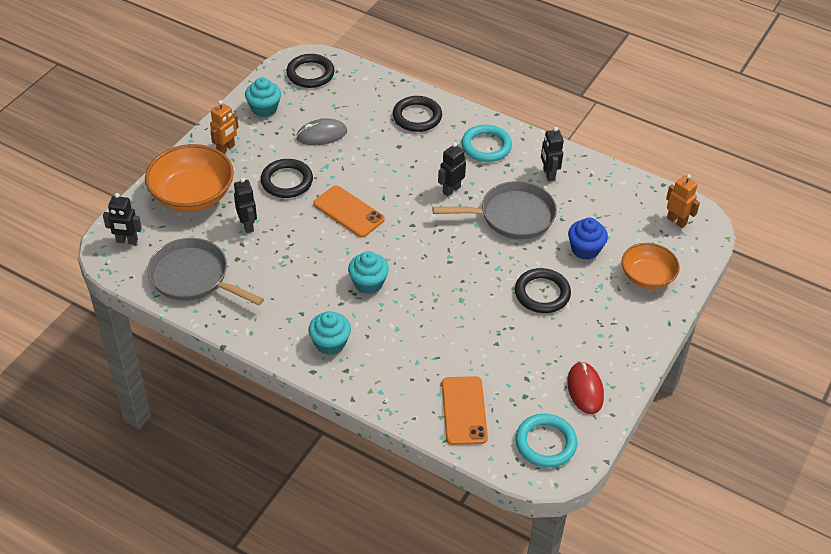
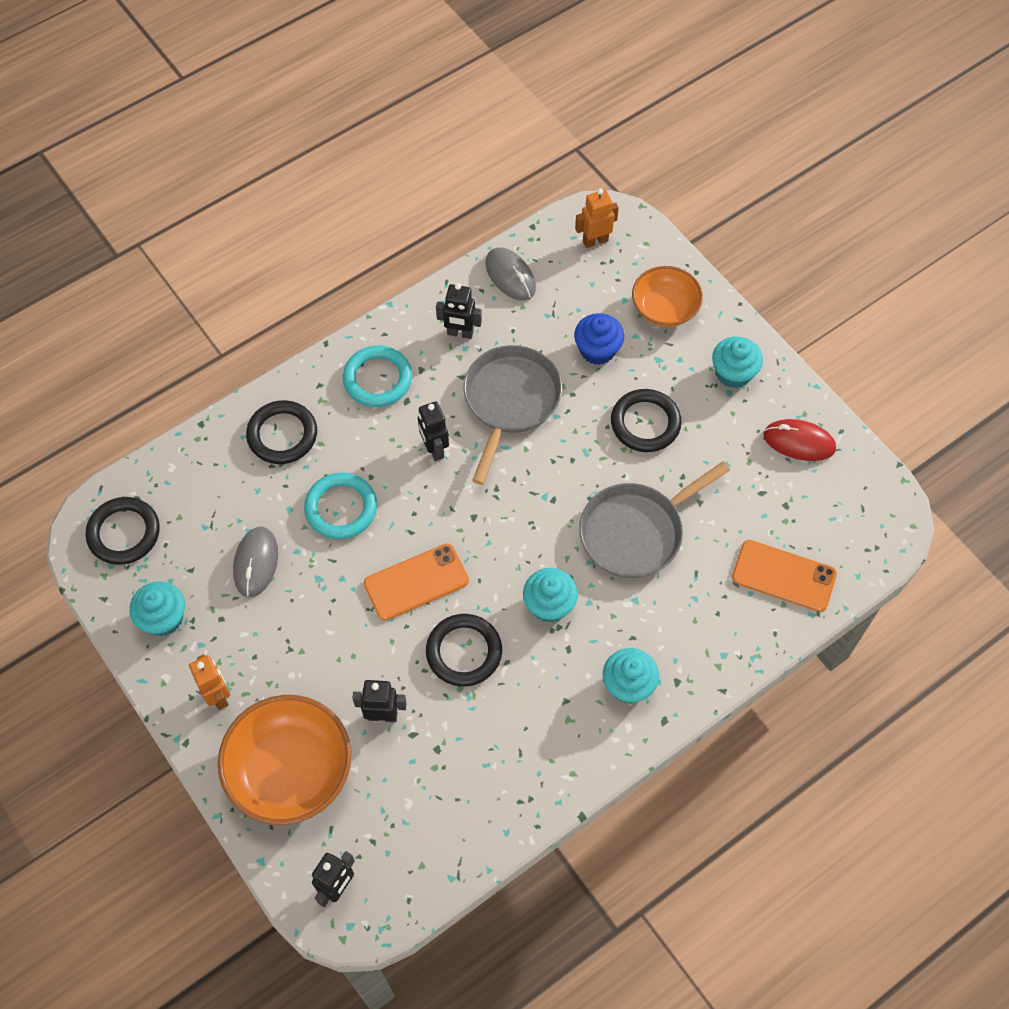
camera: 65 degrees left, 15 degrees up
(194, 277) = (447, 816): grey pan -> grey pan (636, 531)
(287, 181) = (323, 638): black ring -> black ring (464, 652)
(545, 443) = (856, 512): turquoise ring -> turquoise ring (341, 508)
(613, 185) = (510, 276): none -> grey mouse
(619, 333) = (733, 373): none -> turquoise cupcake

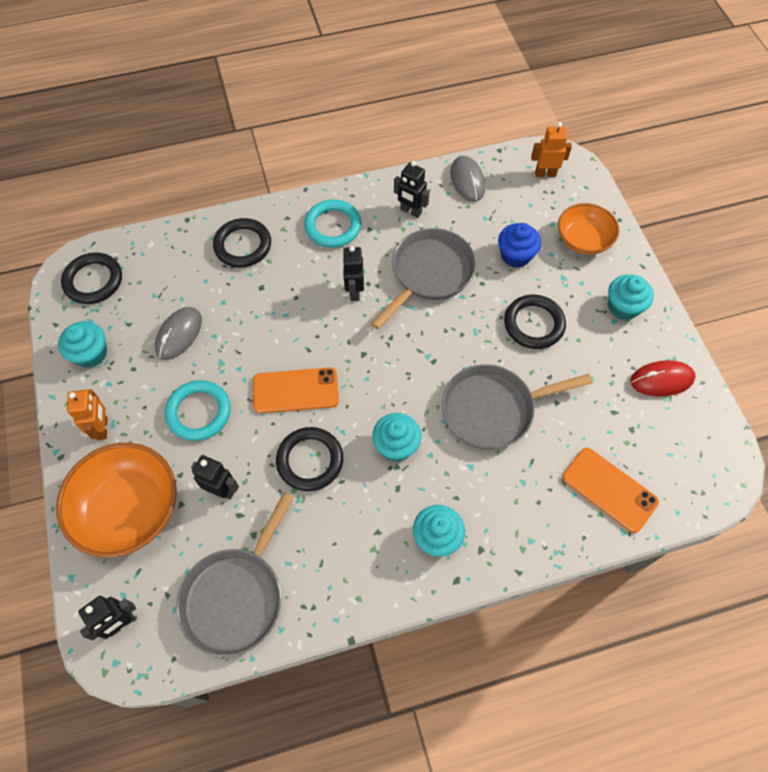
camera: 20 degrees right, 0 degrees up
(341, 508) = (262, 314): turquoise ring -> turquoise ring (199, 412)
(446, 816) = (236, 596): none -> grey pan
(799, 442) = (661, 380): red mouse -> red mouse turned 45 degrees counterclockwise

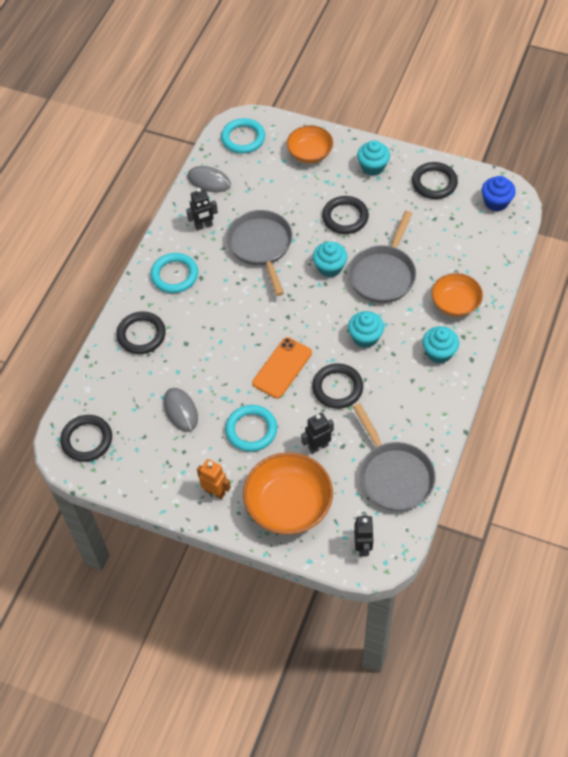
camera: 50 degrees left, 5 degrees down
(91, 354) = (149, 471): turquoise cupcake -> turquoise cupcake (329, 267)
(354, 292) = (237, 294): black robot -> none
(515, 255) = (289, 194): blue cupcake -> blue cupcake (496, 202)
(518, 511) = (455, 303): none -> orange bowl
(545, 174) = (243, 138): orange robot -> turquoise ring
(609, 489) = (477, 253): orange phone -> none
(661, 380) = (434, 183): red mouse -> black ring

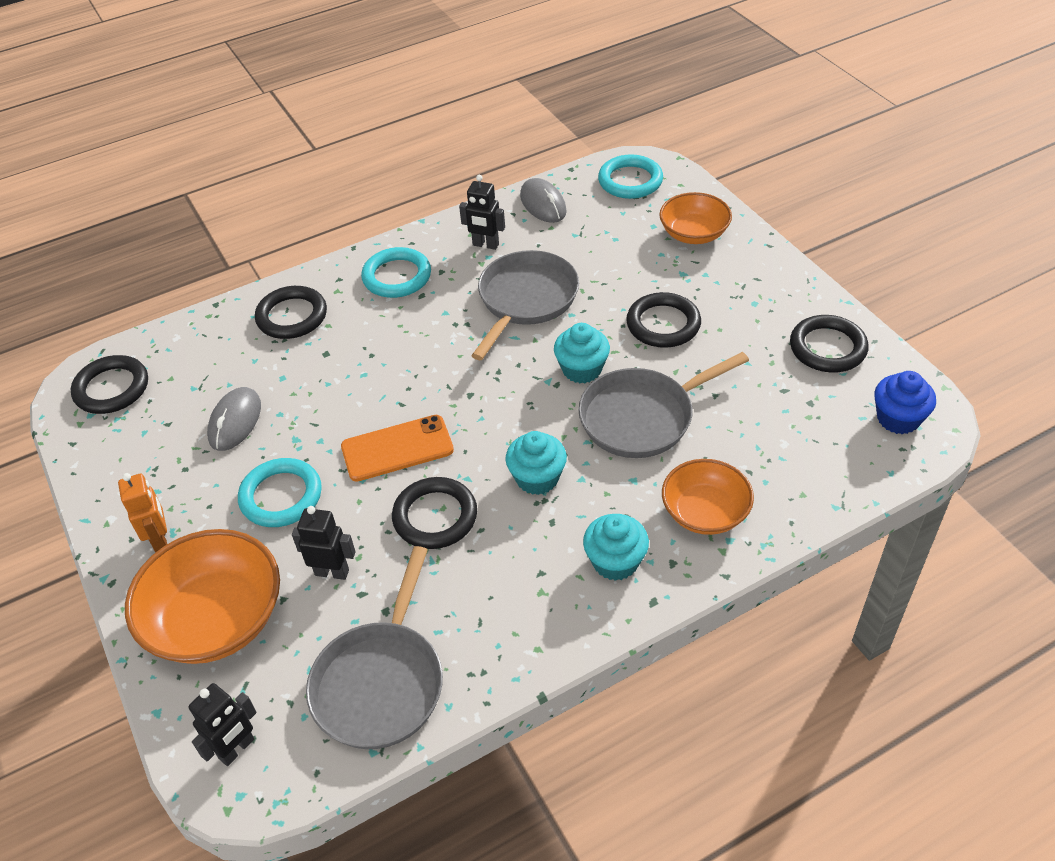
camera: 40 degrees right, 10 degrees down
(373, 167) = (760, 287): turquoise cupcake -> none

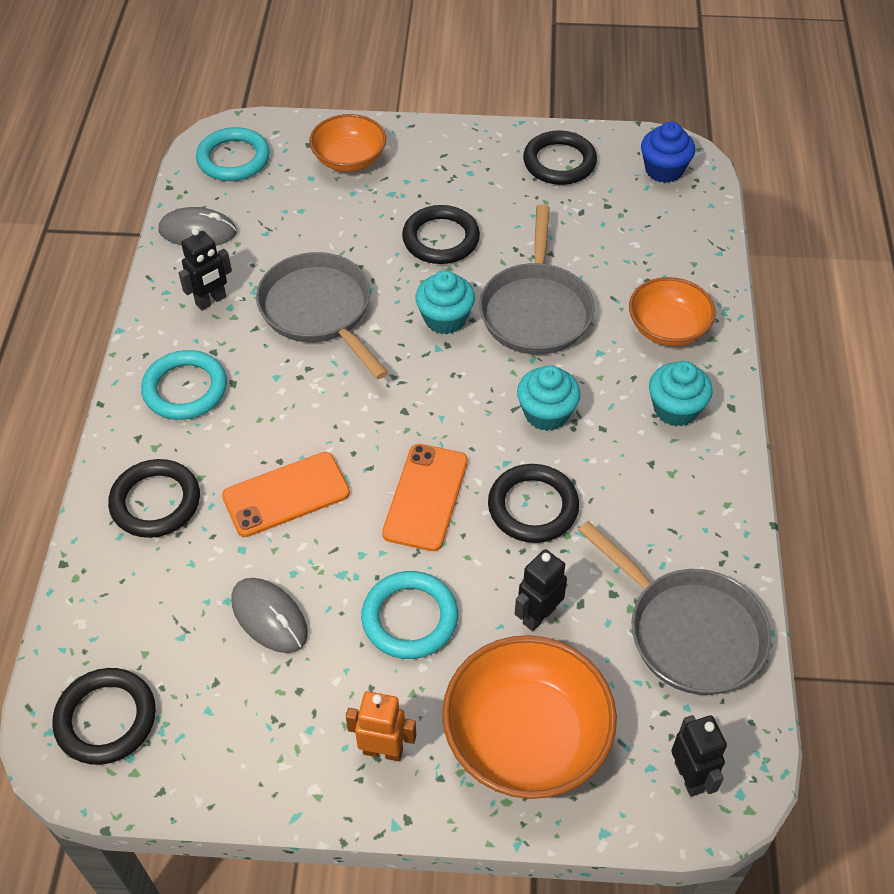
camera: 60 degrees left, 5 degrees up
(344, 374) = (286, 494): none -> orange phone

